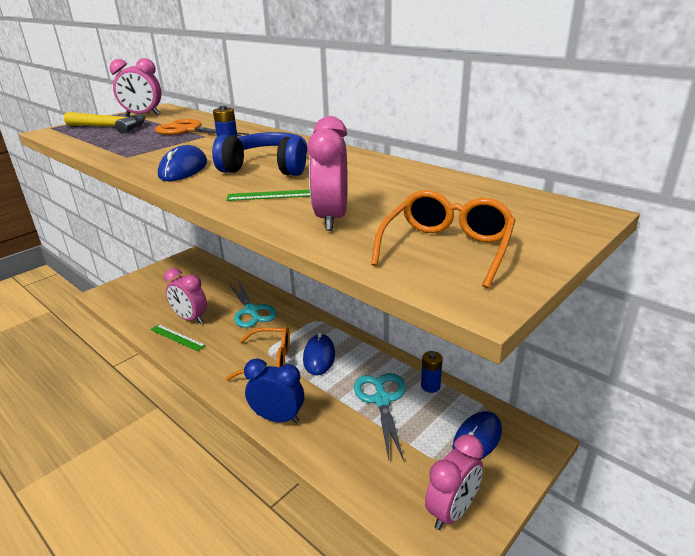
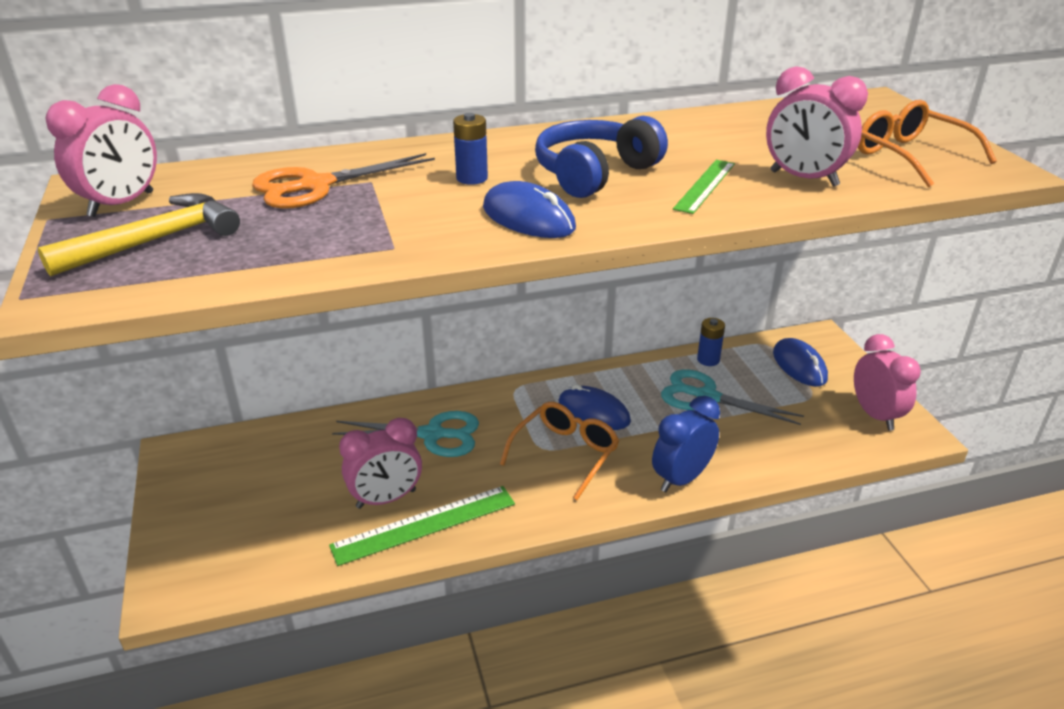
camera: 60 degrees left, 5 degrees up
(177, 337) = (424, 524): green ruler -> green ruler, size x1.58

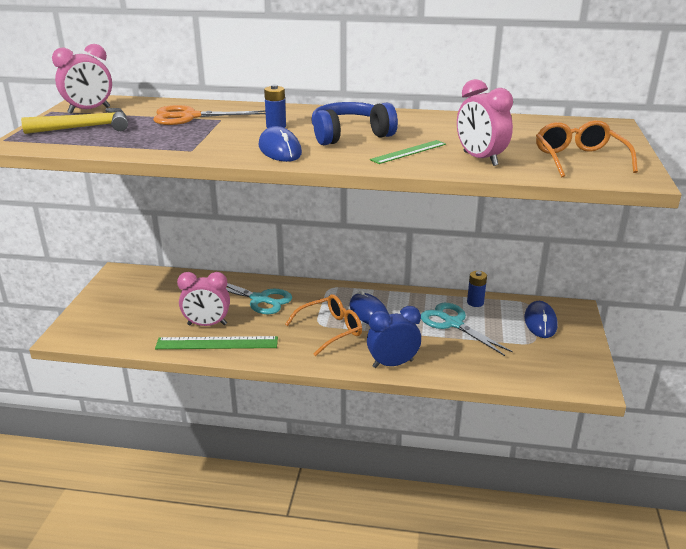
camera: 25 degrees right, 5 degrees down
(875, 415) = (570, 366): pink clock -> none

